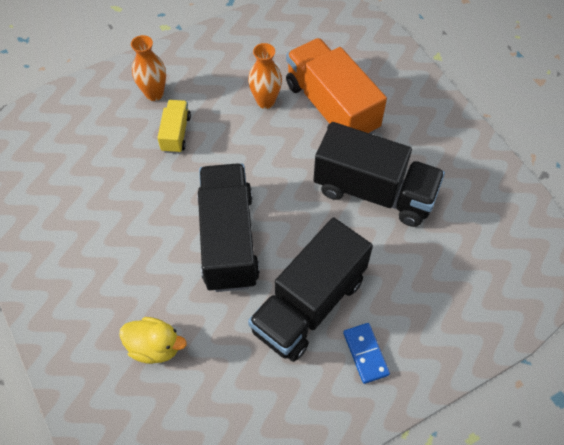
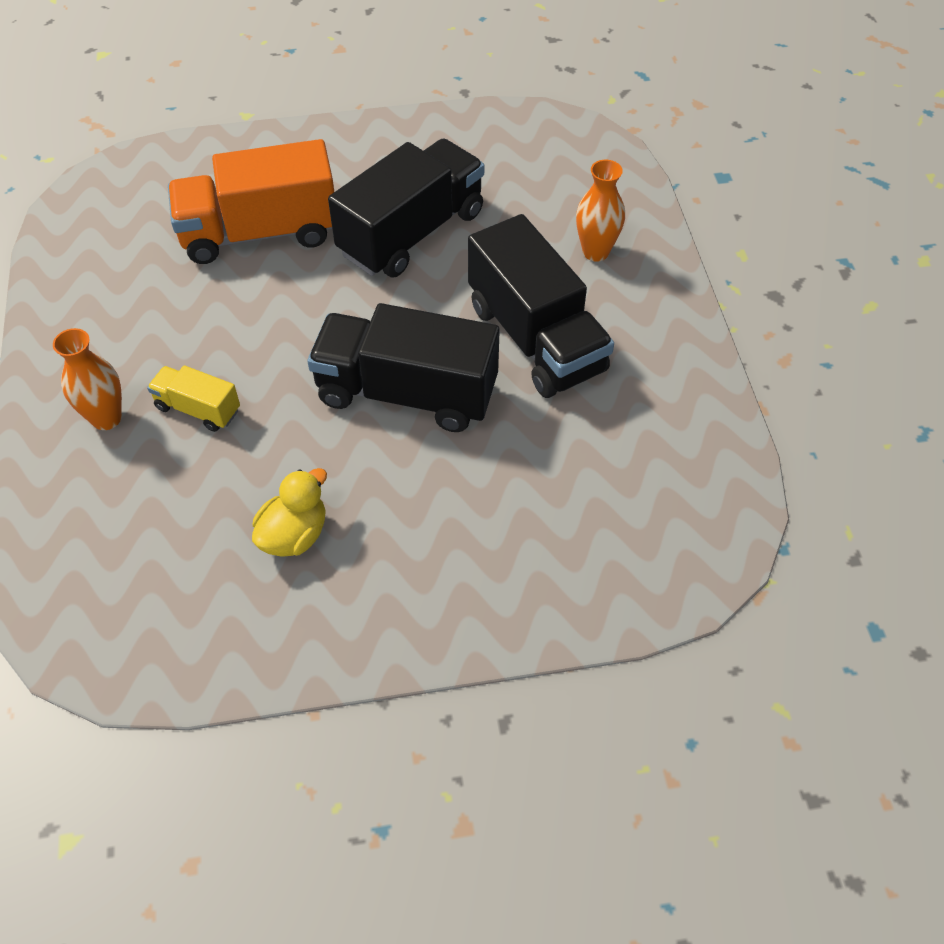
camera: 70 degrees left, 5 degrees down
(155, 347) = (529, 511): yellow duck -> yellow duck (294, 535)
(265, 101) = (207, 295): orange vase -> orange vase (595, 252)
(365, 353) = (619, 306): blue domino -> none

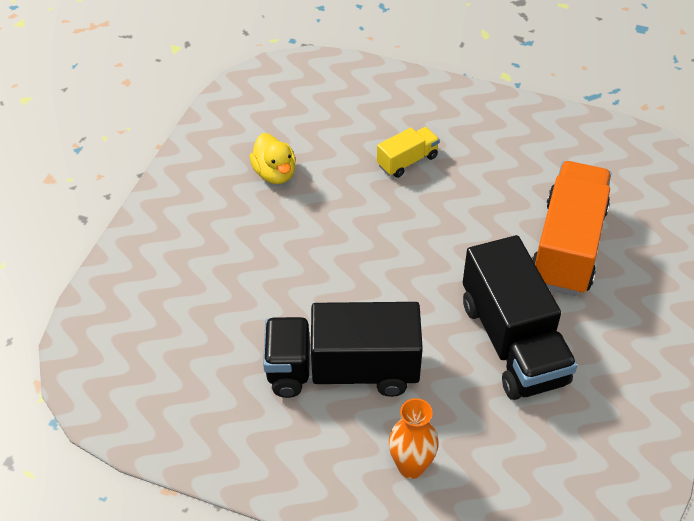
camera: 120 degrees right, 5 degrees down
(106, 418) = (429, 119): orange vase -> none
(406, 393) = (345, 269): black truck -> none

